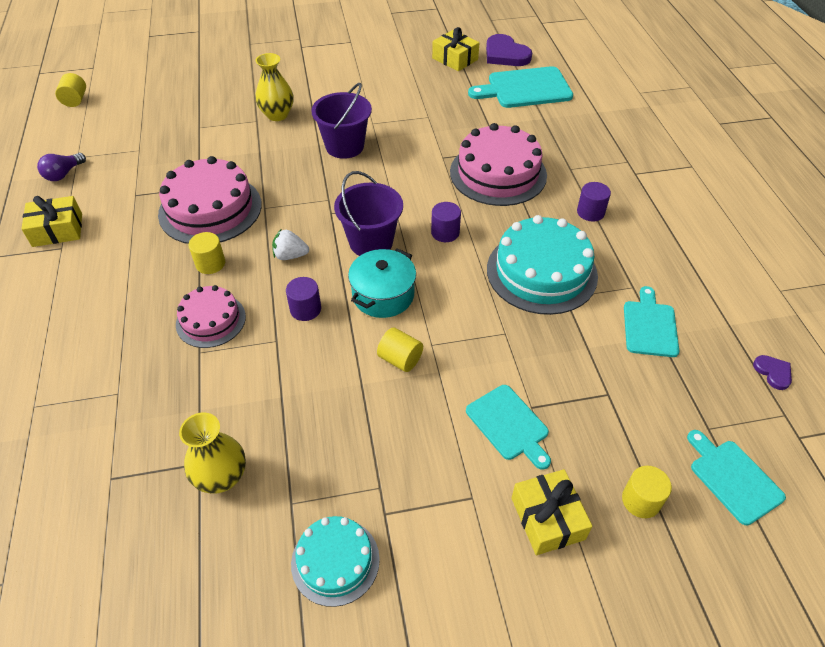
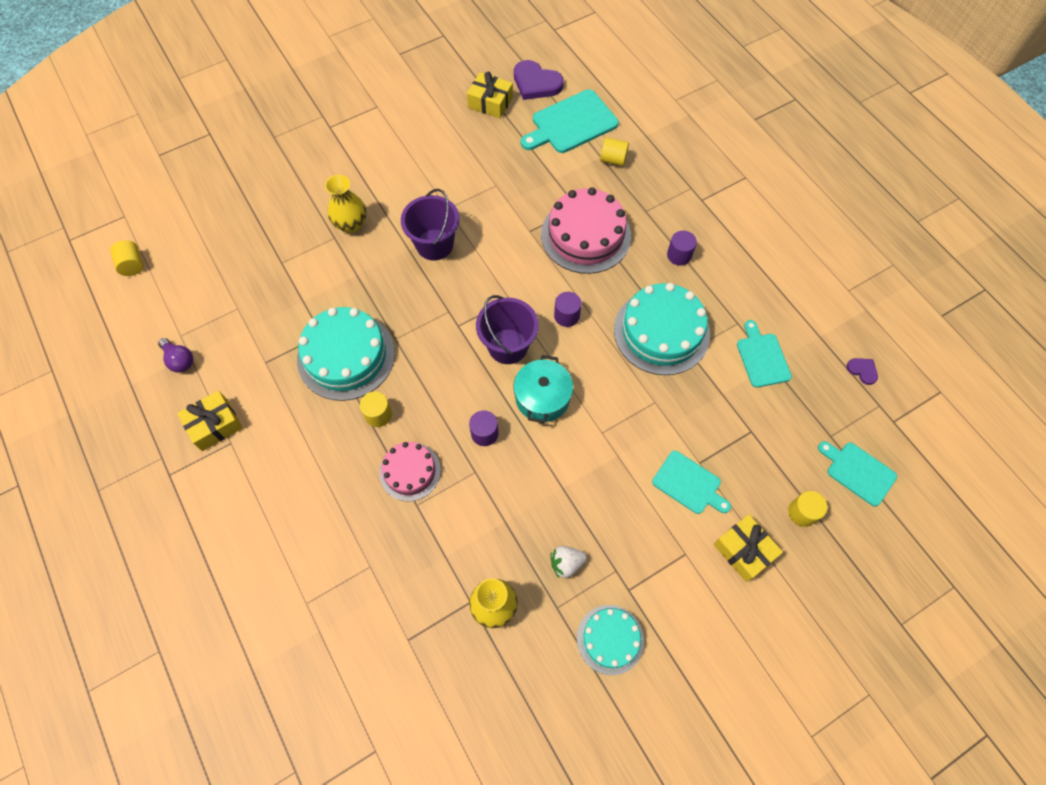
camera: 20 degrees left, 15 degrees up
(63, 174) = (179, 360): purple light bulb -> purple light bulb turned 60 degrees counterclockwise
(210, 209) = (346, 356): pink cake -> turquoise cake
(290, 255) = (445, 383): white strawberry -> white strawberry (566, 563)
(400, 359) = (583, 455): yellow cylinder -> yellow cylinder (613, 160)

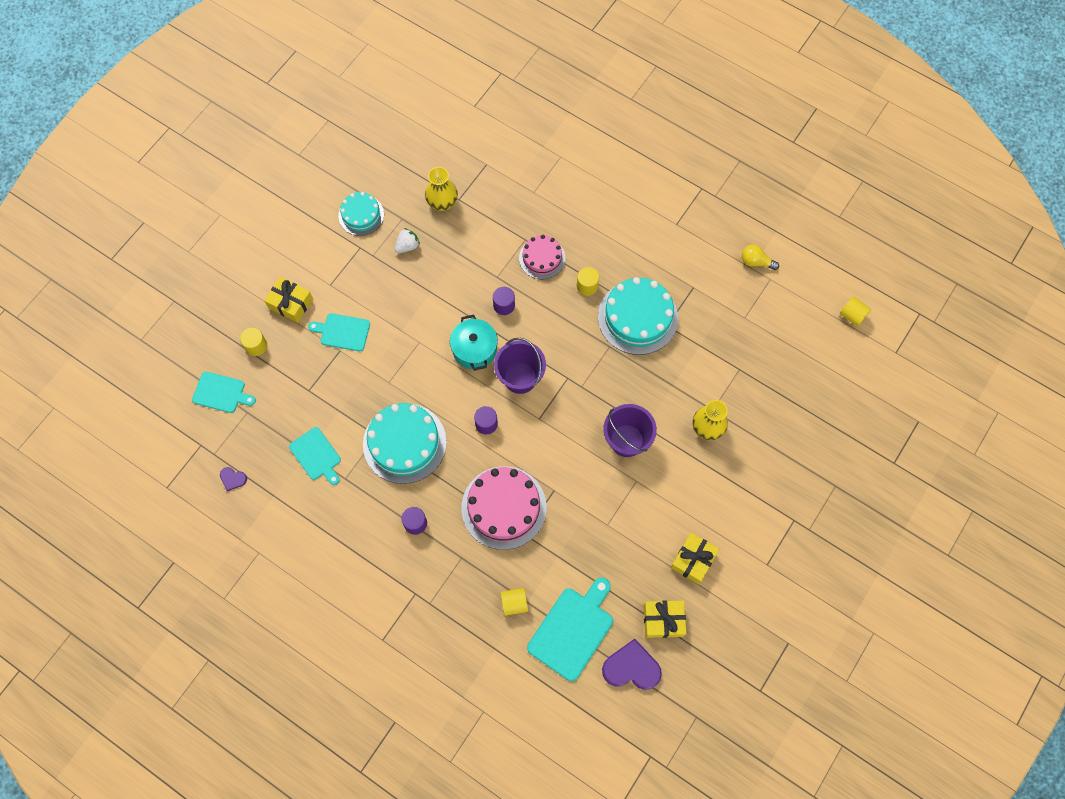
camera: 155 degrees right, 5 degrees up
(179, 360) = (756, 262): purple light bulb -> yellow light bulb
(214, 425) = (696, 230): yellow gift -> yellow gift (693, 560)

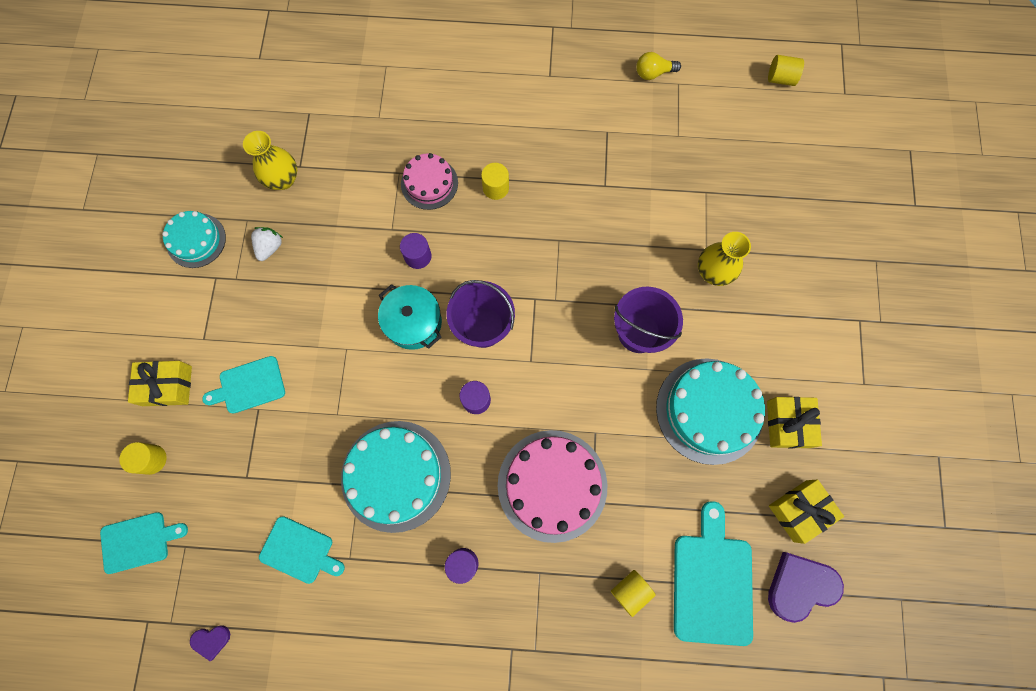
camera: 30 degrees left, 5 degrees up
(637, 317) = (569, 193): turquoise cake -> turquoise cake (709, 410)

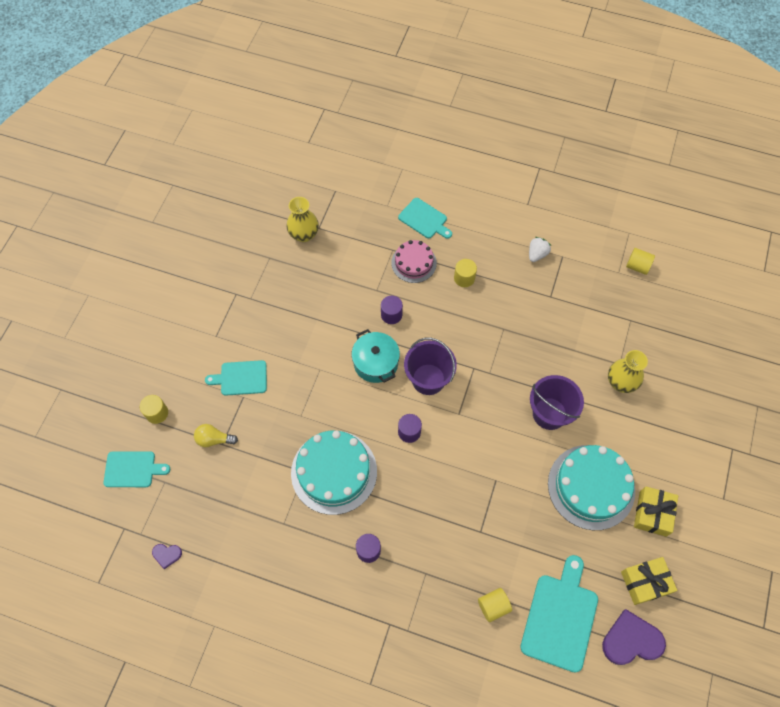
camera: 15 degrees right, 10 degrees down
(167, 386) = (181, 363): yellow gift -> none
(196, 240) = (228, 263): turquoise cake -> none
(270, 247) = (282, 282): white strawberry -> white strawberry (537, 254)
(299, 550) = (248, 507): turquoise cutting board -> turquoise cutting board (424, 219)
(552, 485) = (452, 510): pink cake -> none
(653, 73) = (610, 220): yellow light bulb -> yellow light bulb (214, 439)
(780, 78) = (713, 247): yellow cylinder -> yellow cylinder (637, 266)

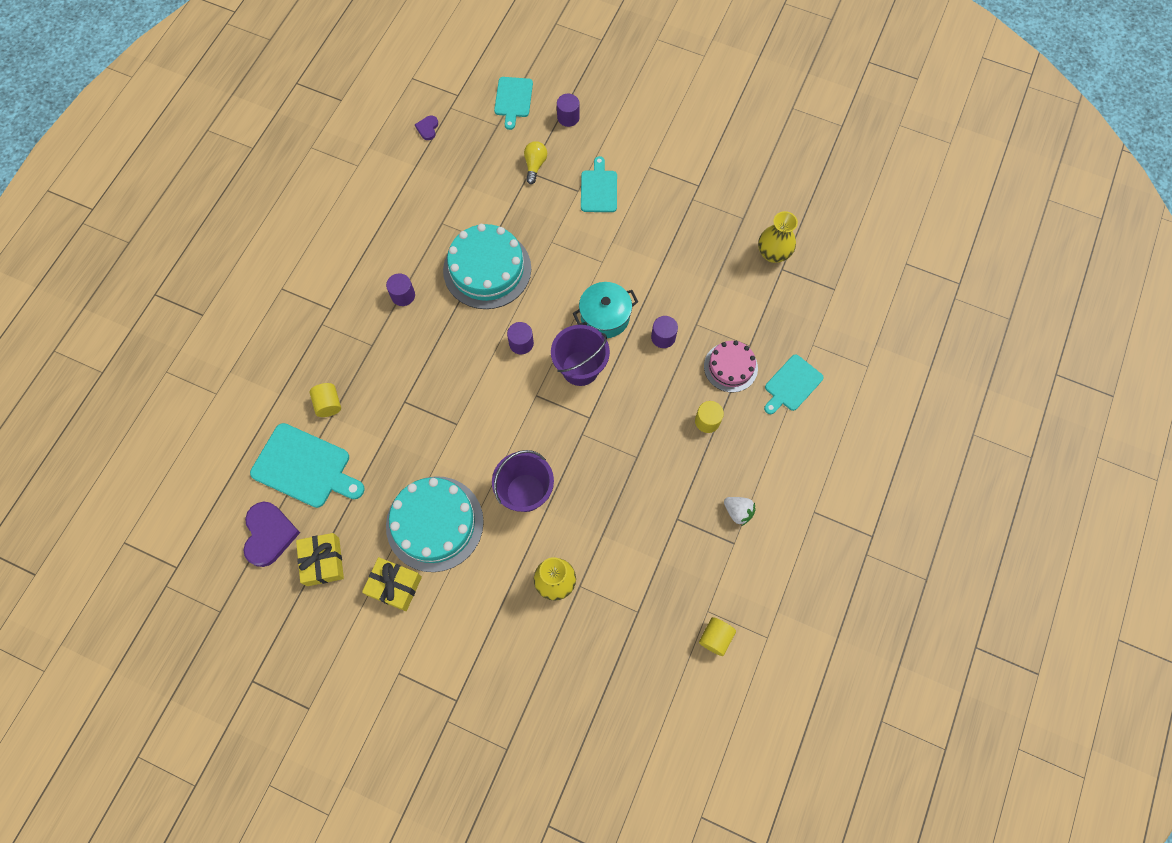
camera: 95 degrees right, 5 degrees up
(157, 413) = (568, 117): yellow cylinder -> purple cylinder

